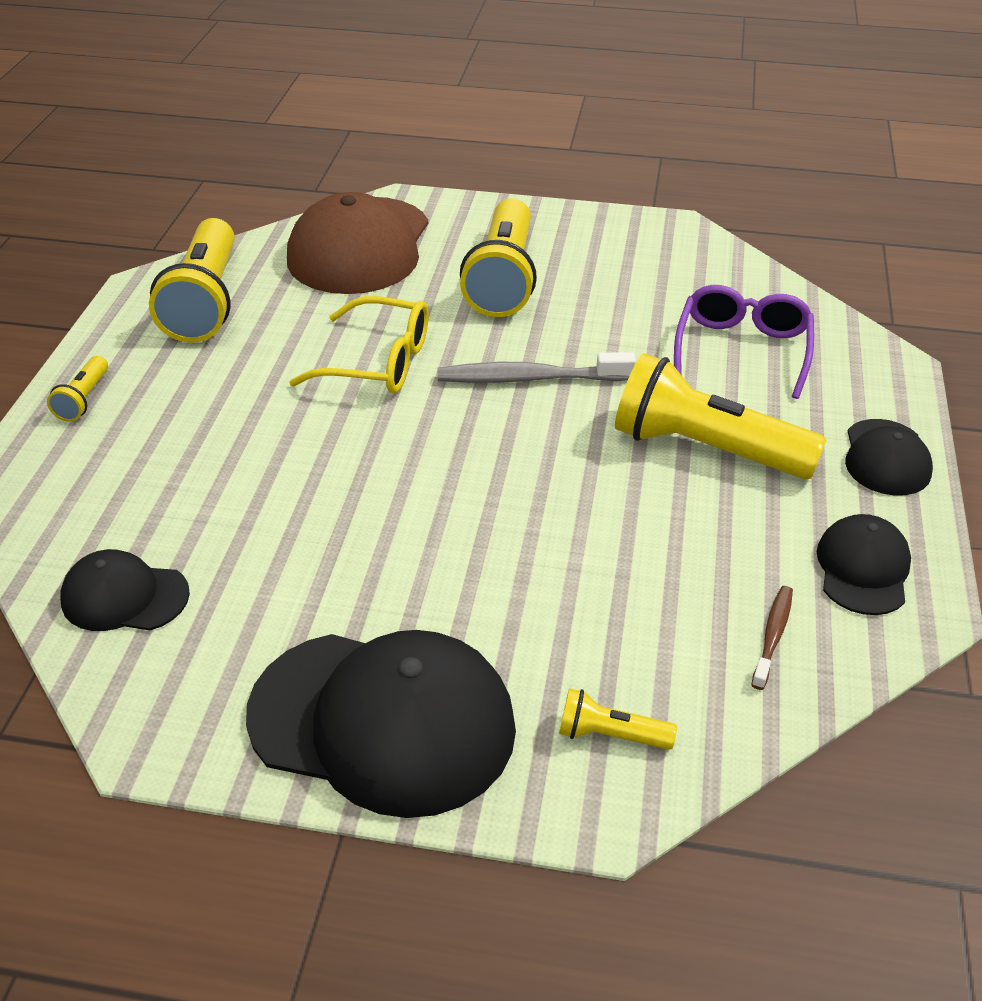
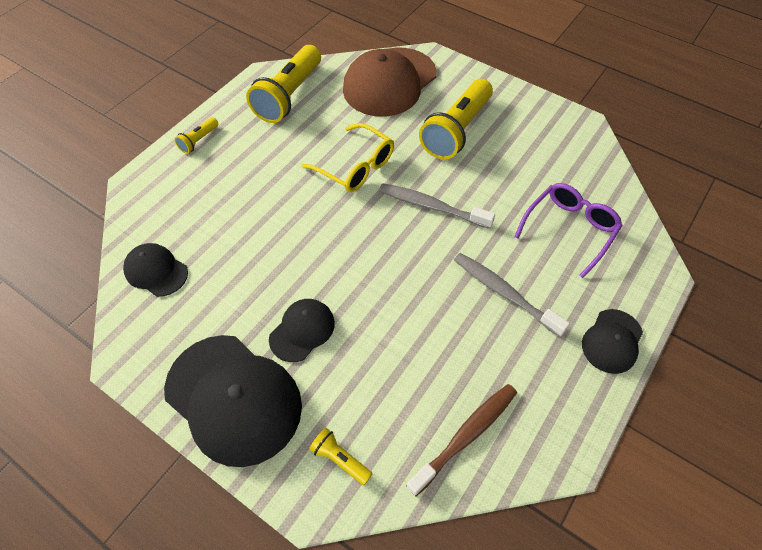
camera: 25 degrees right, 15 degrees up
(705, 449) = (504, 293): yellow flashlight -> grey toothbrush
(773, 636) = (466, 436): brown toothbrush -> brown toothbrush, size x1.78
(863, 569) = (547, 413): black cap -> black cap (302, 330)

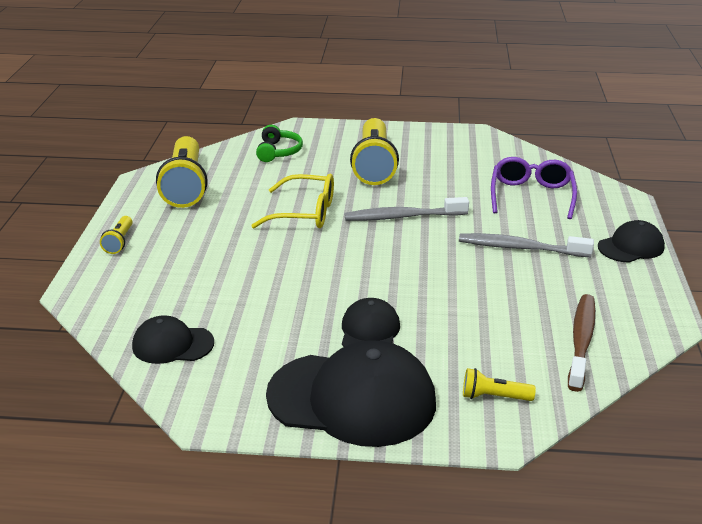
camera: 30 degrees left, 25 degrees down
(389, 82) = (278, 152): brown cap -> green headphones
(612, 341) = (631, 247): black cap -> black cap turned 120 degrees counterclockwise

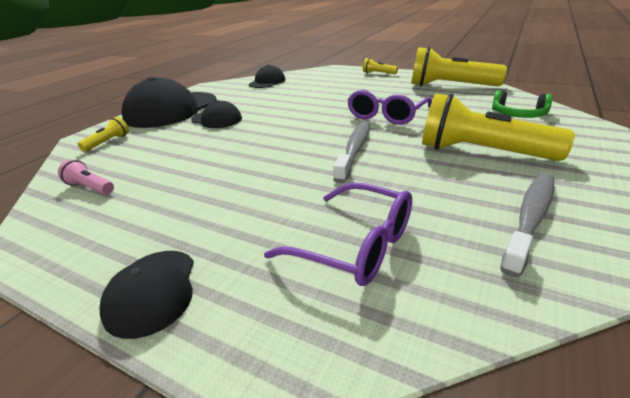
camera: 115 degrees right, 0 degrees up
(304, 213) = (387, 115): yellow glasses -> purple glasses
(520, 248) = (244, 198): grey toothbrush -> grey toothbrush (530, 218)
(581, 341) = (90, 188): brown toothbrush -> pink flashlight

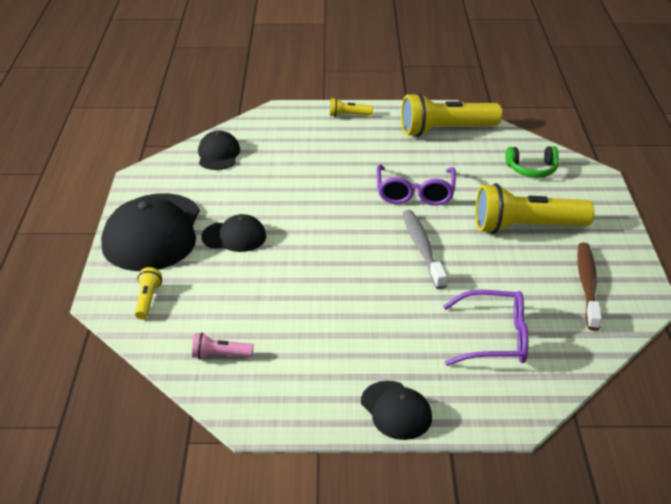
camera: 30 degrees left, 5 degrees up
(530, 218) = (587, 285): grey toothbrush -> brown toothbrush

